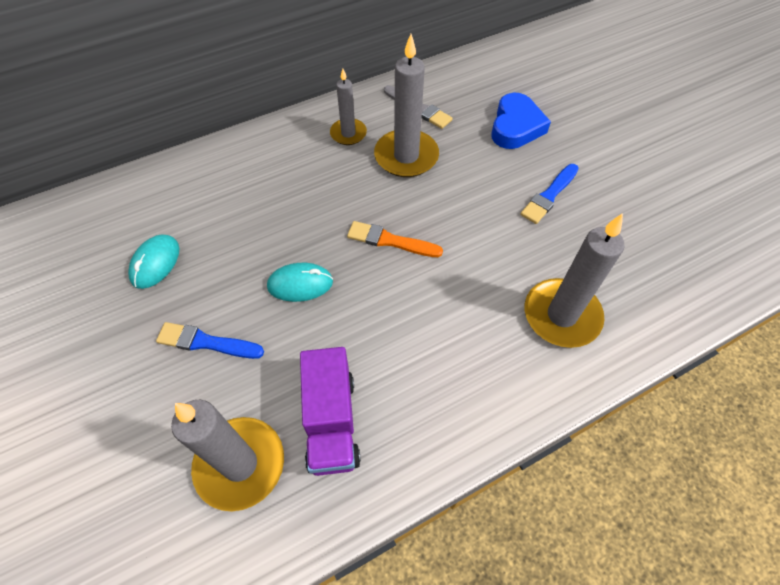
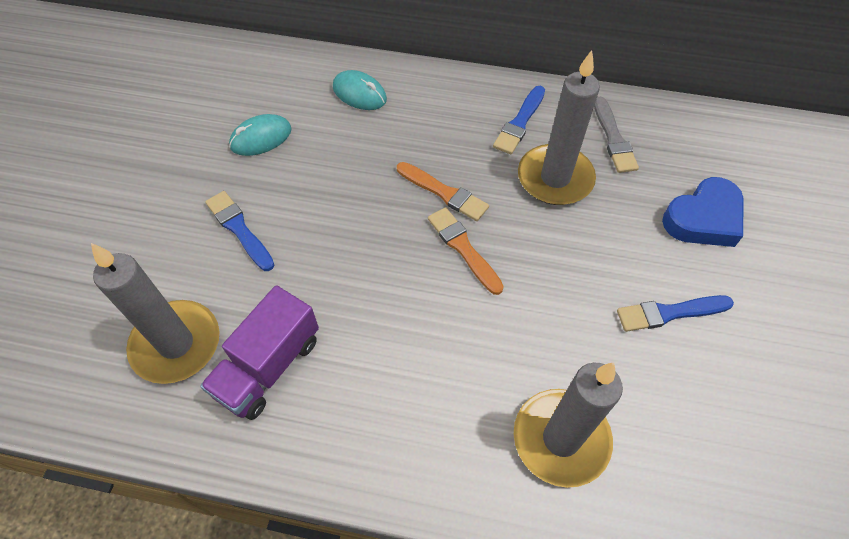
camera: 40 degrees right, 0 degrees up
(300, 284) = (351, 232): turquoise mouse -> turquoise mouse (359, 93)
(341, 212) = (444, 193): none -> orange brush
(348, 133) = (519, 123): grey candle -> blue brush

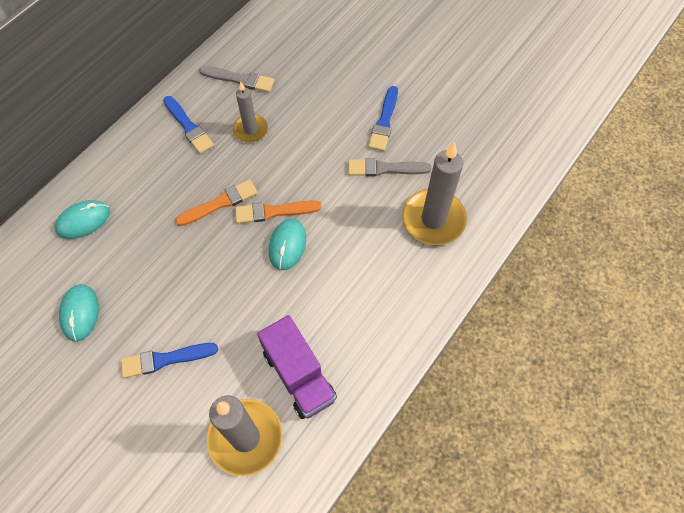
camera: 65 degrees left, 5 degrees up
(427, 281) = (287, 245): none -> turquoise mouse
(555, 178) = (250, 130): grey candle -> grey candle, size x0.59
(599, 344) = (385, 168): none -> grey brush
(703, 218) = (331, 67): blue heart -> none

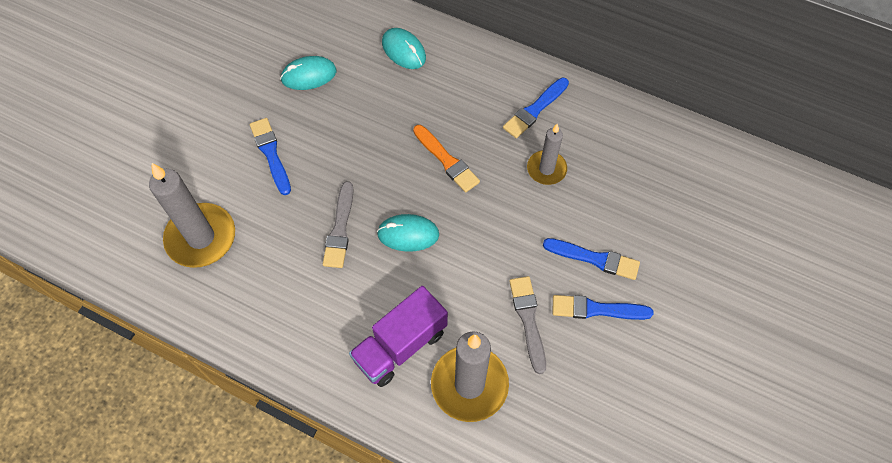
camera: 80 degrees right, 0 degrees up
(240, 79) = (613, 143): grey brush -> grey brush (340, 229)
(274, 212) = (446, 213): orange brush -> none
(299, 375) = (265, 272): purple truck -> purple truck (400, 345)
(341, 114) = (594, 259): none -> blue brush

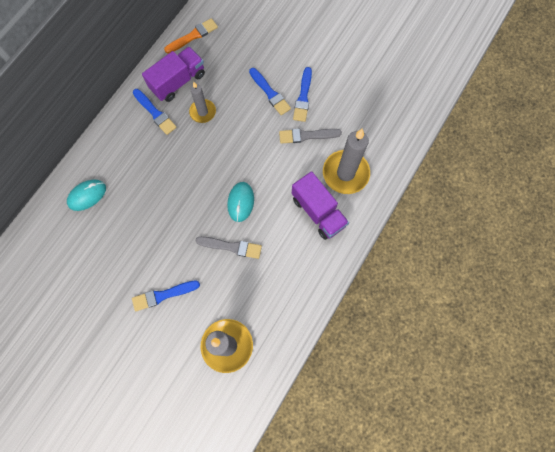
camera: 85 degrees left, 10 degrees up
(309, 75) = (96, 266): turquoise mouse -> none
(447, 160) = (187, 173): orange brush -> orange brush (193, 36)
(591, 131) = (178, 81): none -> purple truck
(594, 259) = (270, 93): blue brush -> blue brush turned 120 degrees clockwise

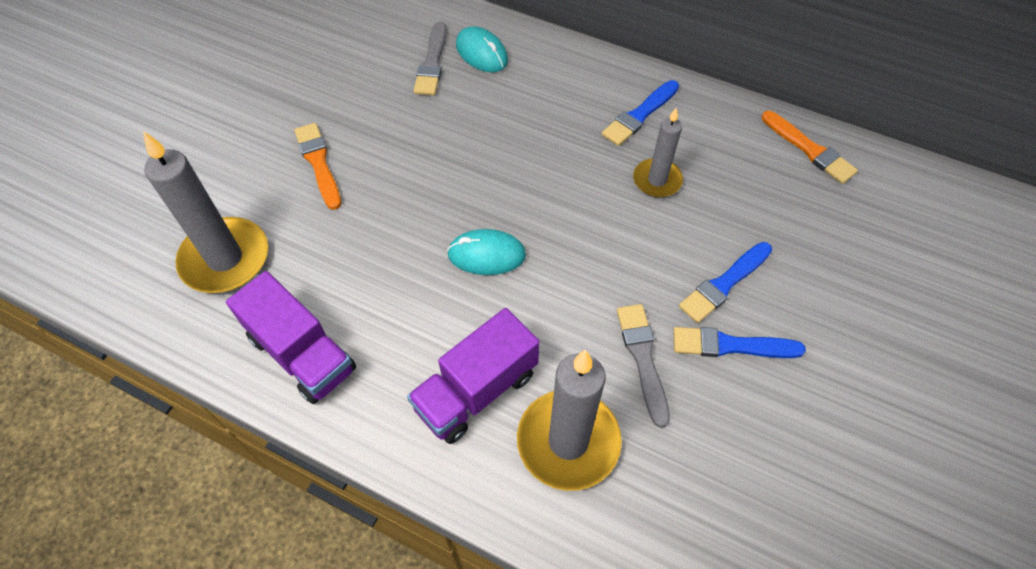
camera: 85 degrees right, 15 degrees down
(163, 295) = (318, 163): blue brush -> orange brush
(178, 81) = (708, 138): purple truck -> purple truck (302, 353)
(231, 247) = (401, 249): grey brush -> grey brush (432, 63)

